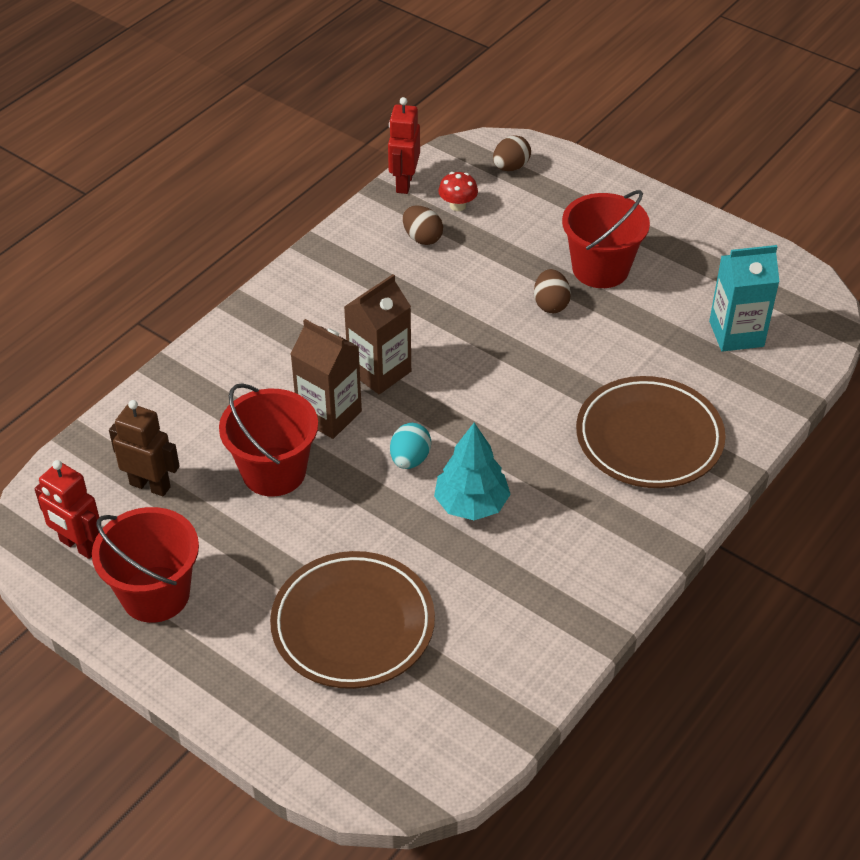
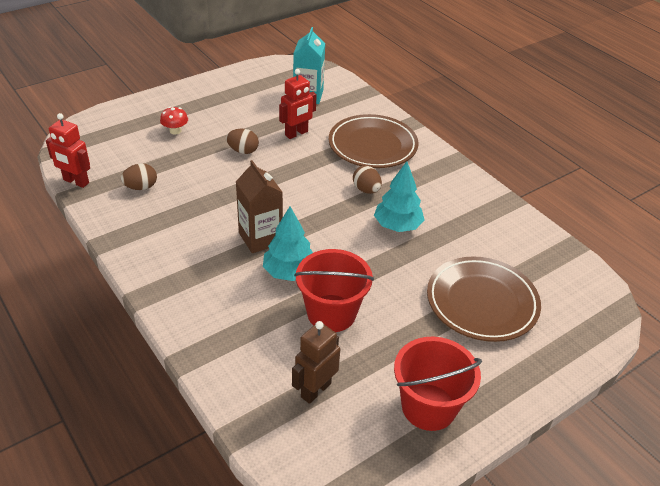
camera: 75 degrees left, 5 degrees down
(79, 545) = (363, 451): red robot -> red robot (296, 133)
(329, 415) = (289, 272): brown carton -> turquoise tree
(410, 459) = (348, 243): turquoise egg -> none
(457, 205) = (120, 164): red mushroom -> red mushroom (175, 131)
(511, 167) = (101, 133): brown egg -> brown egg (366, 190)
(600, 269) = (225, 124): red bucket -> none

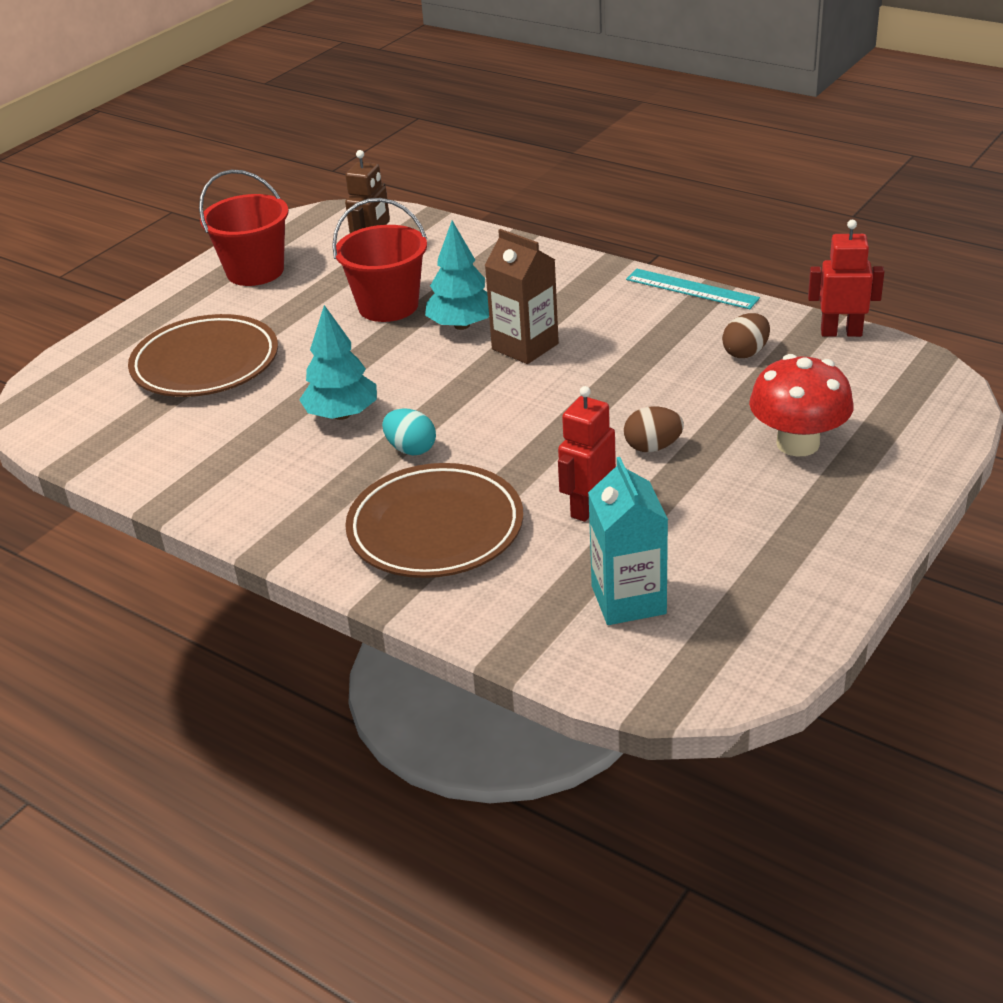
camera: 165 degrees right, 5 degrees down
(117, 247) = (691, 289): none -> turquoise ruler
(175, 131) = (798, 443): red mushroom -> red mushroom, size x1.93
(366, 190) = (411, 449): brown egg -> turquoise egg

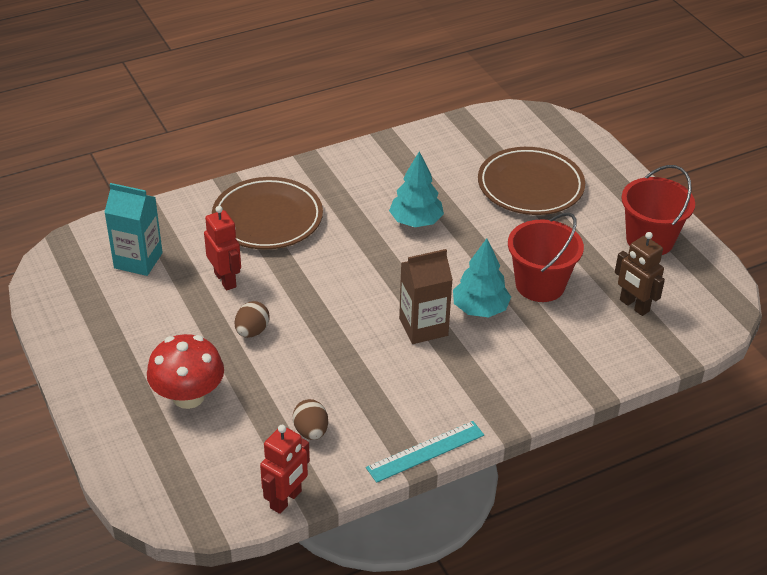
camera: 115 degrees right, 5 degrees up
(411, 449) = (351, 235): turquoise egg -> none

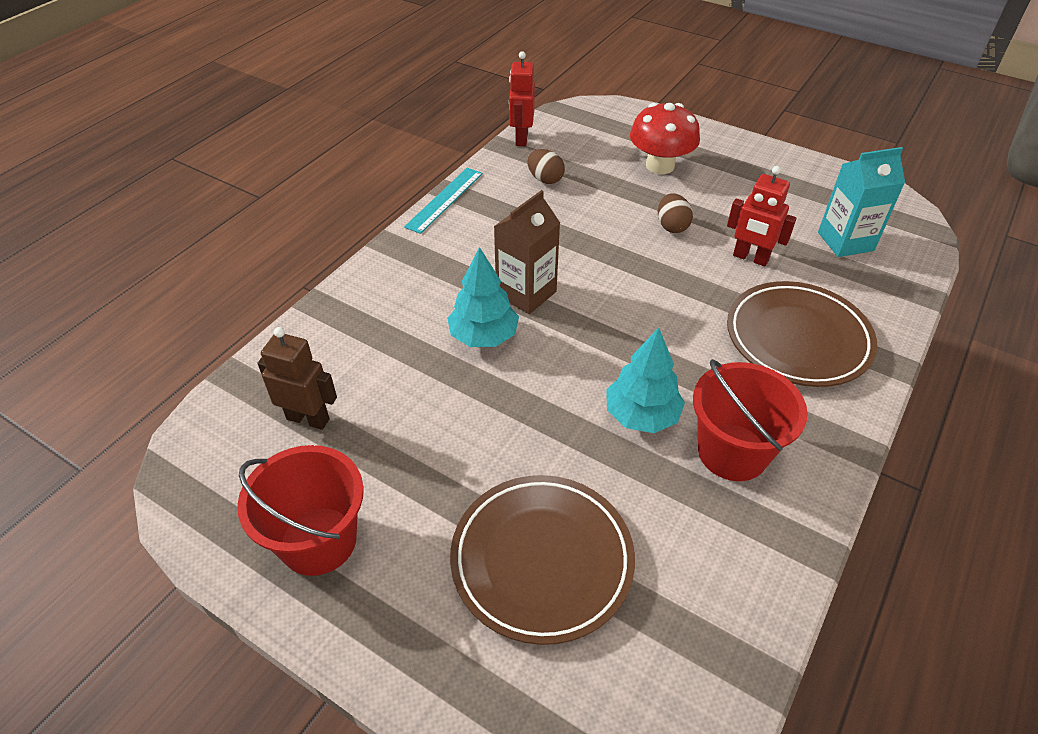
camera: 150 degrees right, 5 degrees up
(540, 285) = (435, 396): red bucket -> red bucket (732, 452)

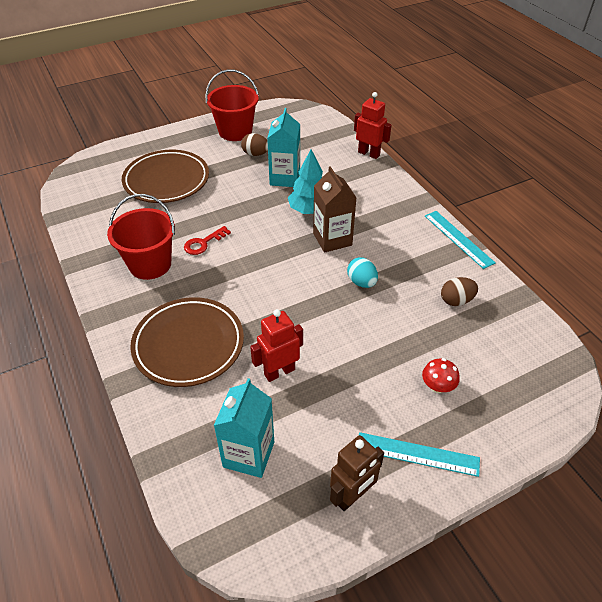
camera: 120 degrees right, 0 degrees up
(308, 419) = (302, 142): brown robot -> brown robot (352, 496)
(426, 396) = (285, 178): none -> turquoise carton
(521, 138) = (528, 312): red robot -> red robot (369, 153)
(578, 246) = (361, 282): none -> turquoise egg
(641, 415) = (203, 243): turquoise tree -> red key
(660, 165) = (437, 386): red mushroom -> red mushroom, size x0.52
(672, 226) = (348, 346): brown egg -> brown egg (255, 154)
(734, 159) = (417, 454): none -> turquoise ruler

